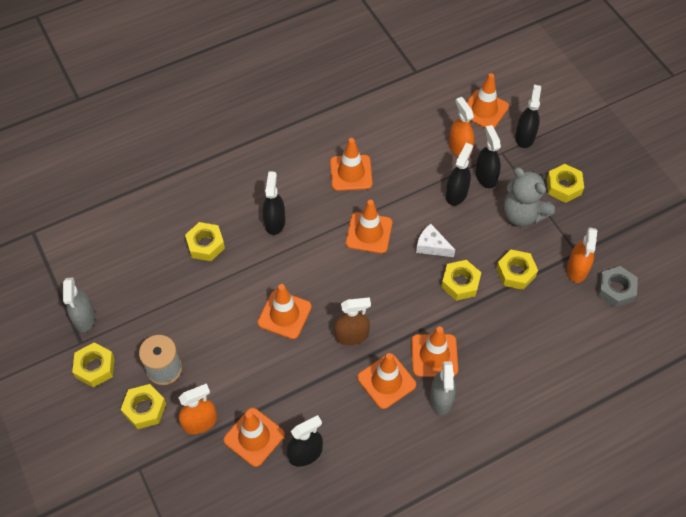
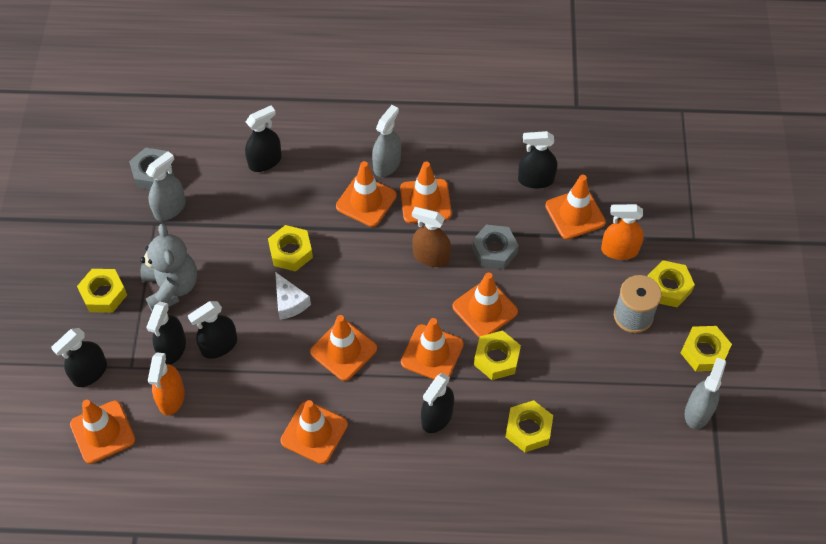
camera: 150 degrees left, 0 degrees up
(304, 262) = (432, 353): none -> orange traffic cone
(304, 367) = (494, 250): none -> grey nut
(515, 272) = (230, 235): yellow nut -> yellow nut (496, 358)
(540, 347) = (265, 161): none -> black spray bottle
(577, 269) = (170, 208): orange spray bottle -> grey spray bottle

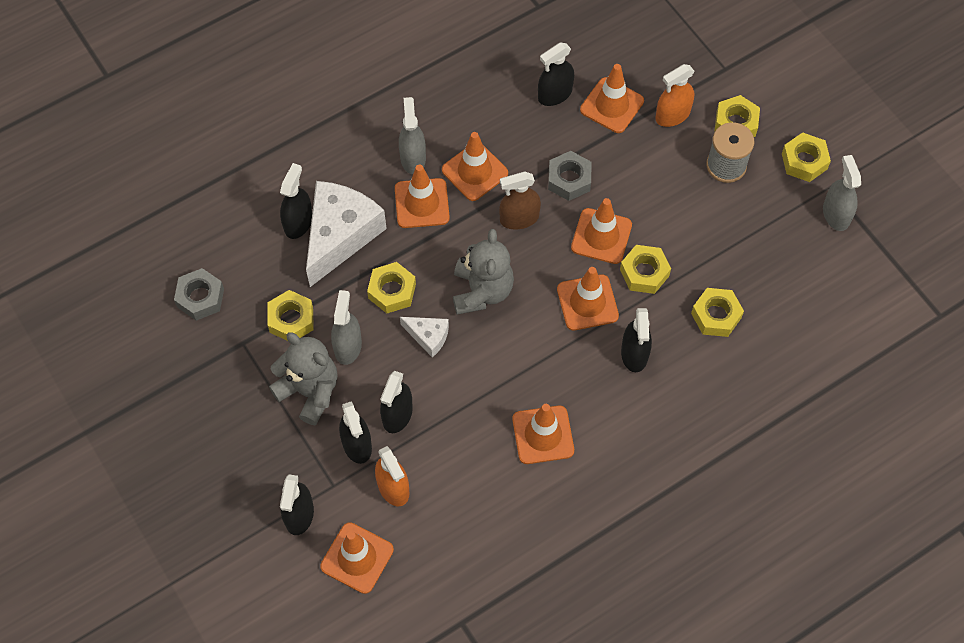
camera: 35 degrees left, 5 degrees up
(104, 294) = (251, 437): yellow nut -> yellow nut (291, 319)
(170, 208) = (245, 320): grey spray bottle -> grey spray bottle (348, 346)
(287, 188) = (340, 235): none -> white cheese
(343, 350) = (510, 348): orange traffic cone -> none
(357, 293) = (482, 291): none -> grey teddy bear

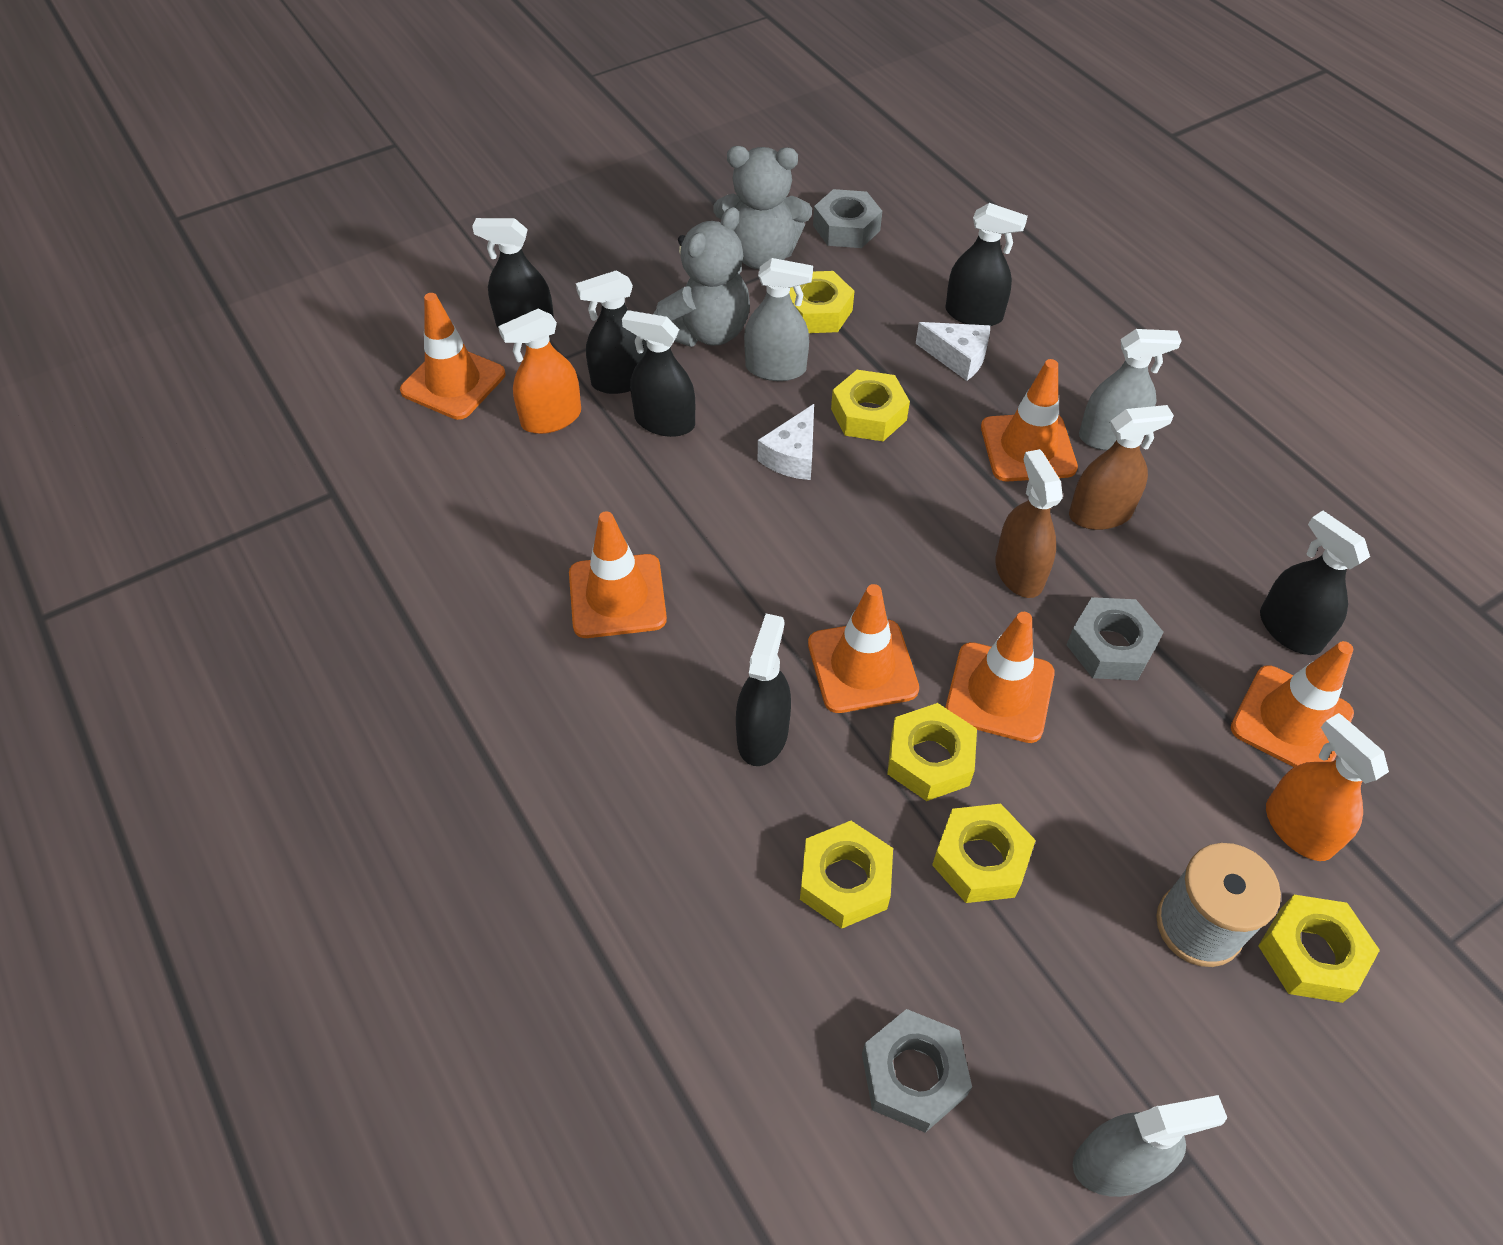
camera: 90 degrees right, 10 degrees down
(340, 235) = (958, 357): white cheese -> white cheese, size x0.48
(474, 172) = (1100, 514): orange traffic cone -> brown spray bottle
(482, 291) = (875, 521): grey teddy bear -> grey teddy bear (761, 255)
(634, 354) = (762, 735): black spray bottle -> black spray bottle turned 105 degrees clockwise
(804, 161) = (1247, 1100): yellow nut -> yellow nut (980, 859)
(808, 290) = (913, 1075): none -> grey nut

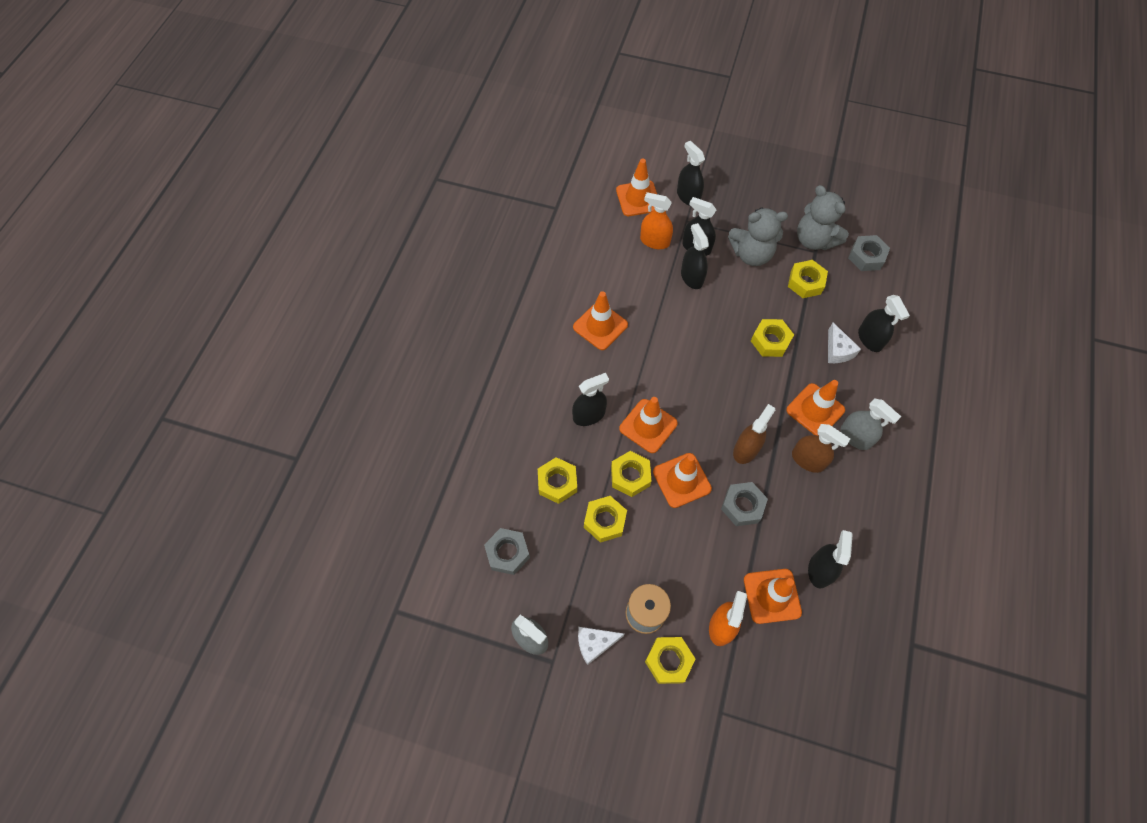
camera: 50 degrees right, 10 degrees up
(775, 368) = (758, 292): grey spray bottle -> none
(792, 456) = (721, 331): white cheese -> white cheese (595, 643)

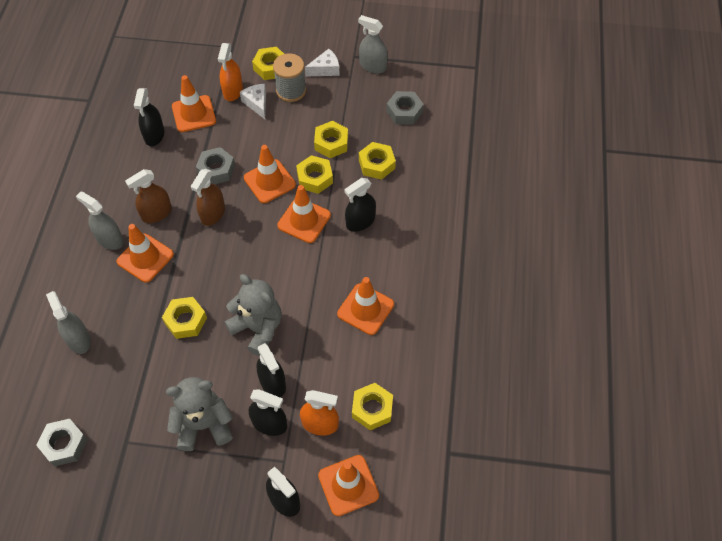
camera: 170 degrees right, 5 degrees down
(805, 282) = (141, 397): yellow nut -> yellow nut (372, 409)
(807, 460) = (156, 213): brown spray bottle -> brown spray bottle turned 60 degrees counterclockwise
(814, 240) = (125, 459): grey teddy bear -> grey teddy bear (258, 328)
(837, 350) = (115, 321): white cheese -> white cheese (257, 103)
(870, 339) = (78, 339): black spray bottle -> grey spray bottle

